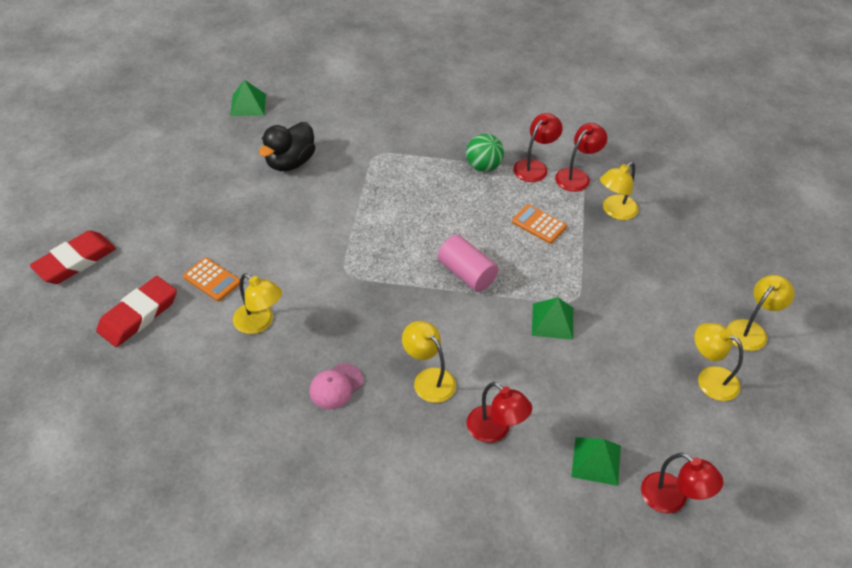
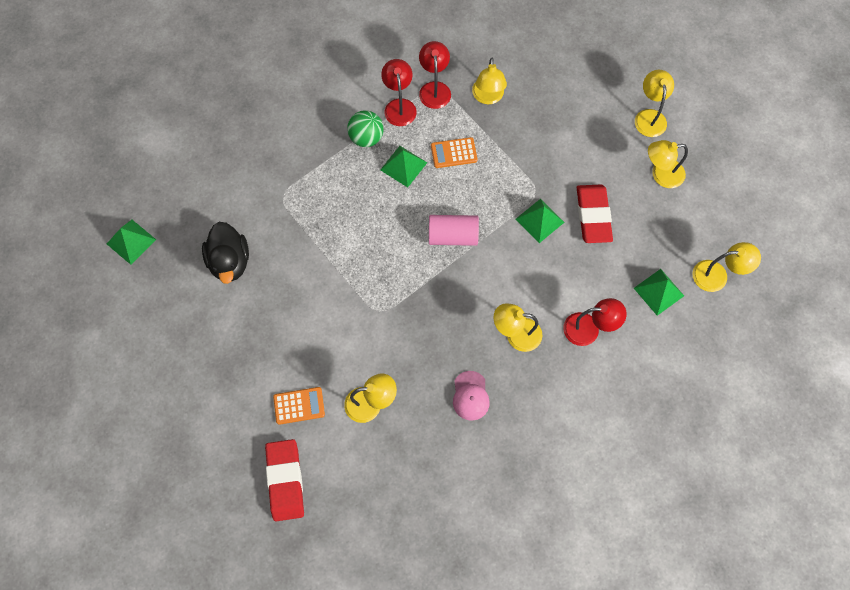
camera: 45 degrees left, 20 degrees up
(75, 261) = (184, 490): red eraser -> red eraser (593, 216)
(488, 203) = (403, 166): none -> green pyramid
(672, 499) = (717, 275): red lamp -> yellow lamp

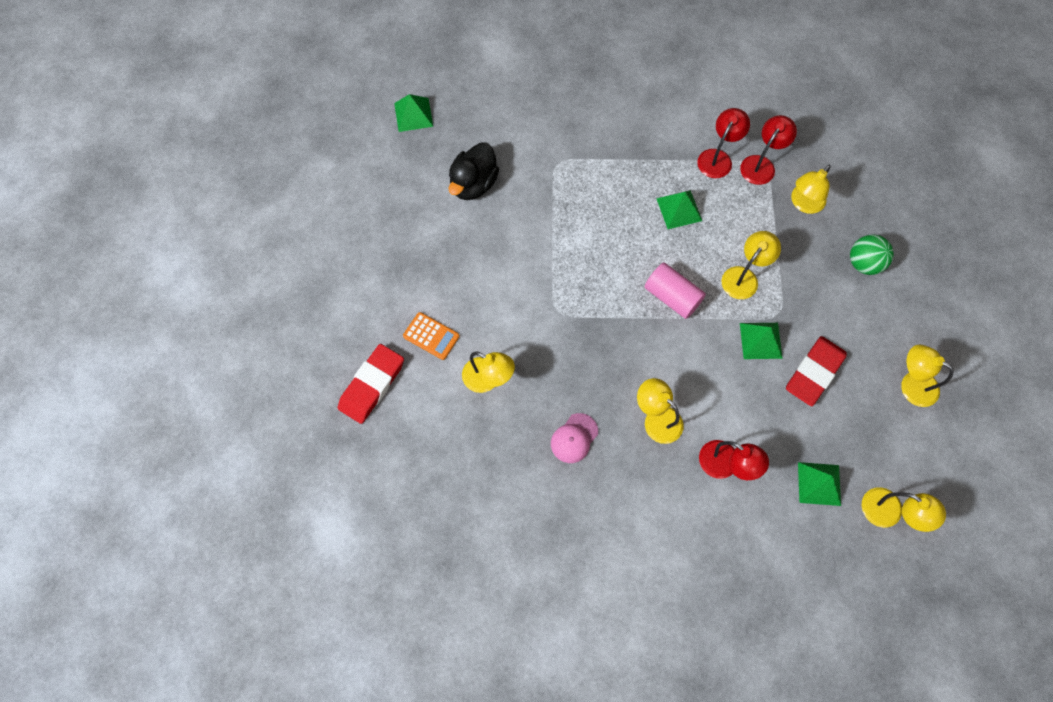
camera: 40 degrees right, 0 degrees up
(366, 138) = (667, 164): green ball -> green ball (863, 263)
(454, 153) = (732, 229): orange calculator -> none
(649, 116) = (945, 326): yellow lamp -> yellow lamp (744, 277)

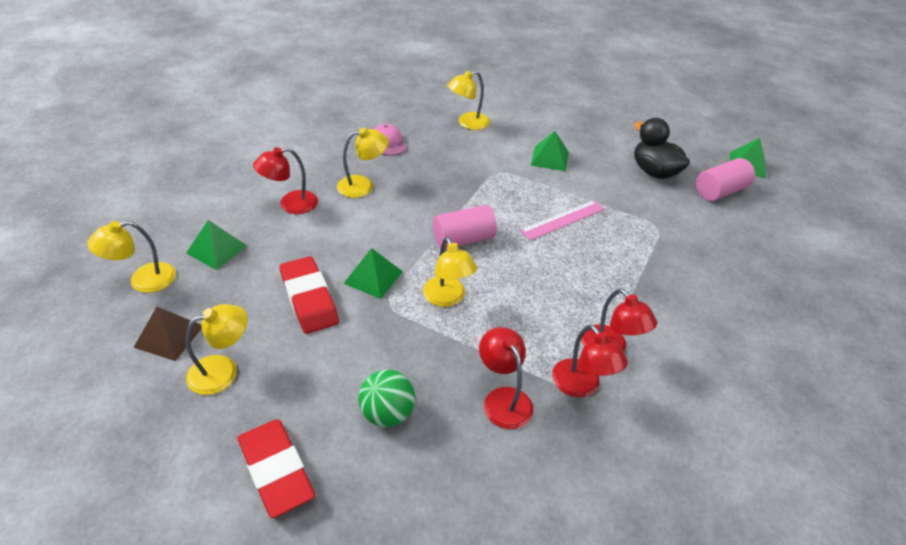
camera: 115 degrees right, 25 degrees down
(372, 385) = (502, 81): red eraser -> red eraser (276, 470)
(431, 336) = (522, 112): orange calculator -> none
(473, 128) = (720, 191): none -> pink cylinder
(595, 233) = (562, 220): none -> pink ruler
(679, 209) = (557, 286): green pyramid -> green pyramid (550, 158)
(803, 204) = (503, 399): yellow lamp -> red lamp
(916, 444) = (169, 336): none -> brown pyramid

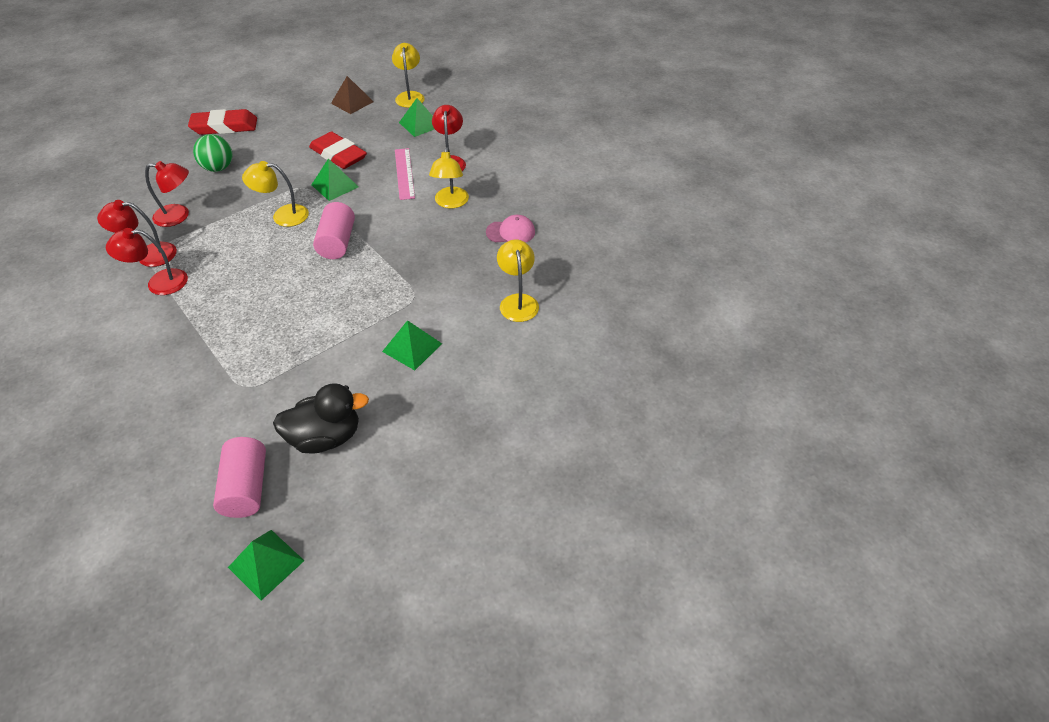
camera: 115 degrees right, 5 degrees up
(223, 370) = (308, 117): yellow lamp -> none
(309, 298) = (338, 155): red eraser -> red eraser turned 45 degrees clockwise
(562, 220) = (312, 316): pink ruler -> pink ruler (404, 173)

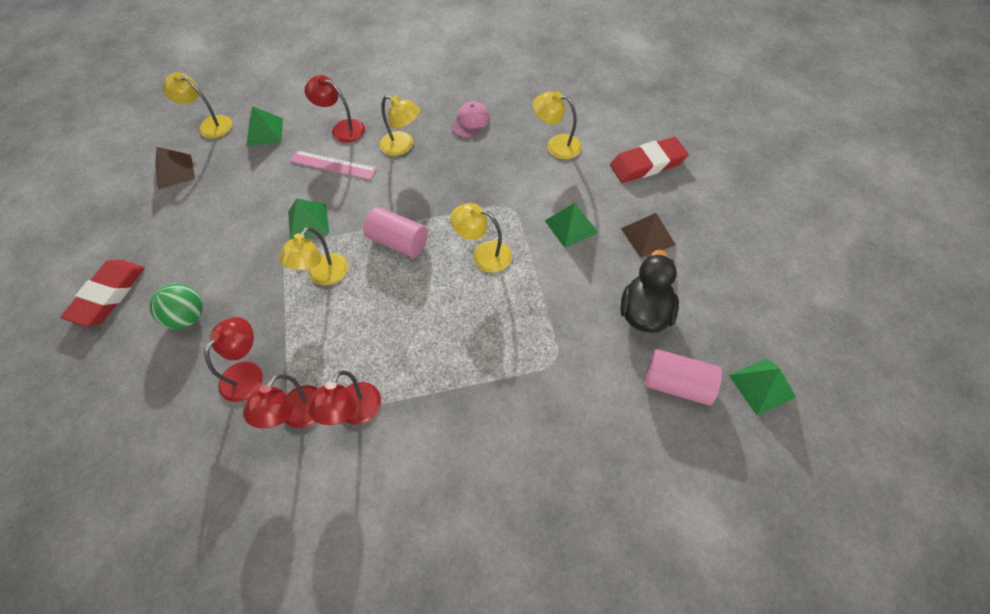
camera: 60 degrees left, 10 degrees up
(338, 155) = (258, 206): red eraser -> red eraser (647, 164)
(347, 299) = (484, 254): none -> yellow lamp
(428, 411) = (648, 236): none -> brown pyramid

